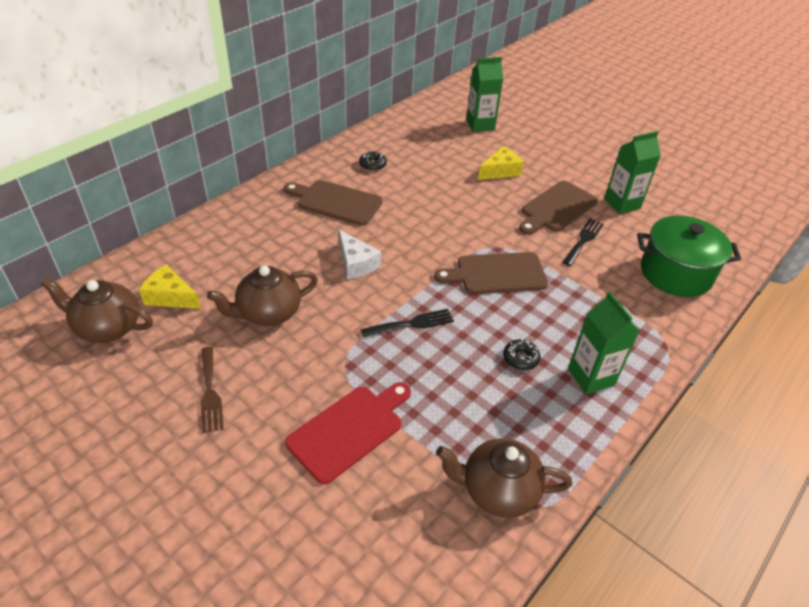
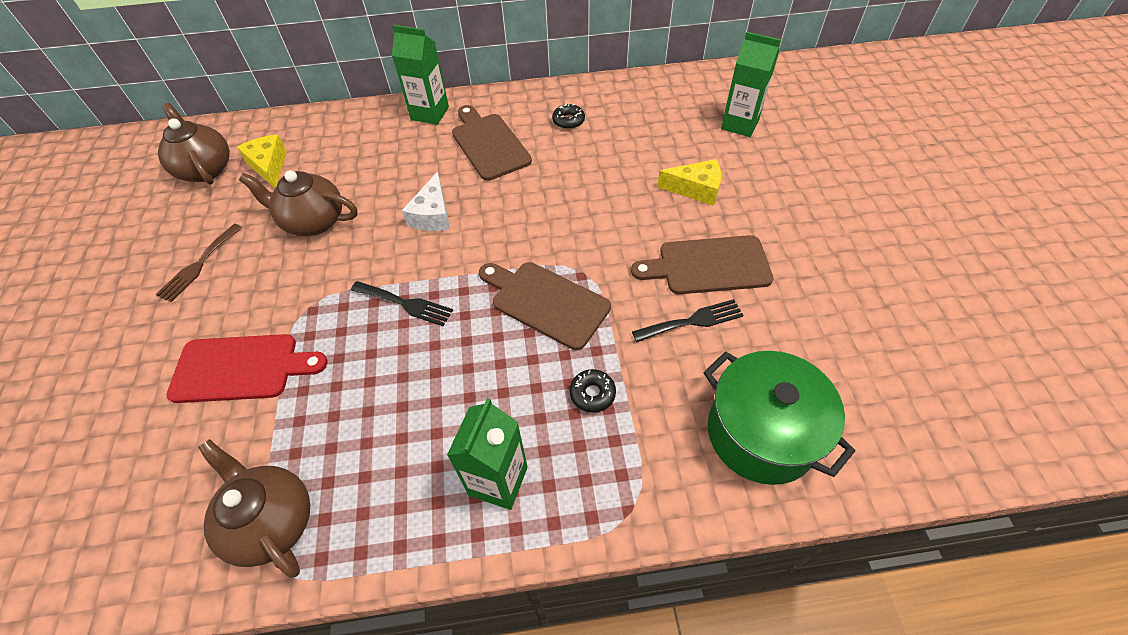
camera: 45 degrees right, 10 degrees up
(520, 358) = (455, 408): black donut -> black donut (592, 394)
(622, 204) = (802, 304): green carton -> green carton (430, 113)

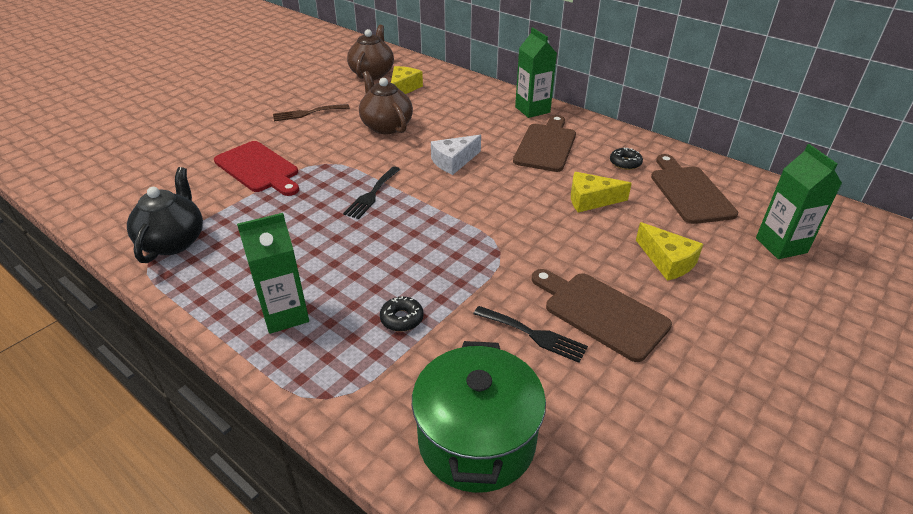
camera: 45 degrees right, 15 degrees down
(272, 522) = (173, 241): brown teapot -> black teapot
(405, 304) = (372, 194): black fork -> black fork turned 45 degrees clockwise
(546, 302) = (450, 250): brown cutting board -> brown cutting board (689, 192)
(586, 174) = (591, 200): none -> yellow cheese

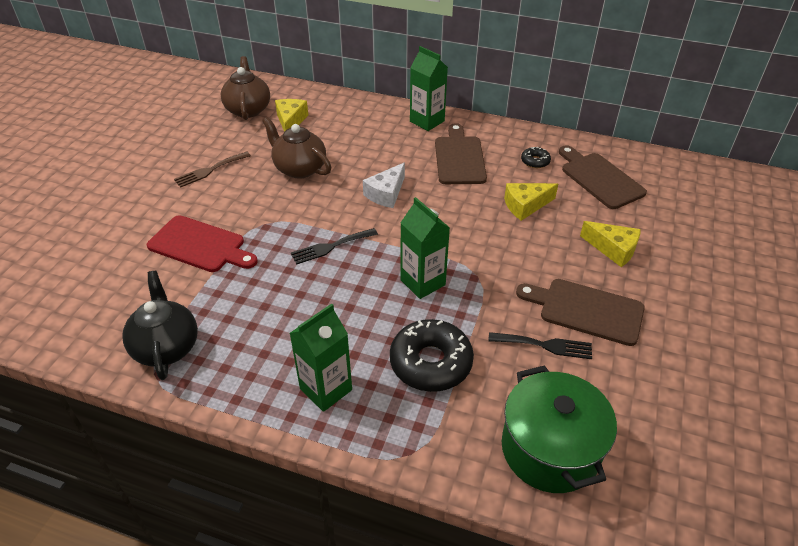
camera: 20 degrees left, 5 degrees up
(372, 194) = (331, 247): black fork -> black fork turned 60 degrees clockwise
(402, 318) = (431, 363): black donut -> black donut, size x2.10
(781, 245) = (688, 212): green carton -> green carton (422, 282)

